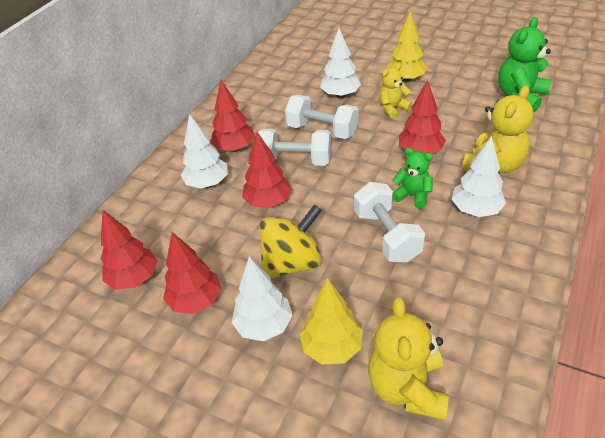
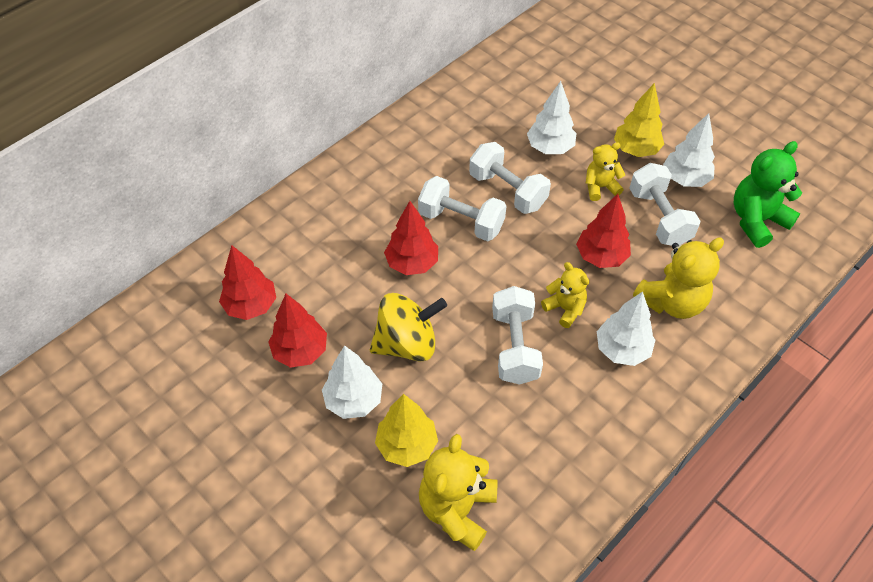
camera: 15 degrees right, 10 degrees up
(207, 183) = (359, 218): white tree -> white tree (685, 179)
(234, 148) = (403, 182): red tree -> none
(412, 195) = (565, 309): green teddy bear -> yellow teddy bear
(448, 114) = (659, 217): none -> white dumbbell

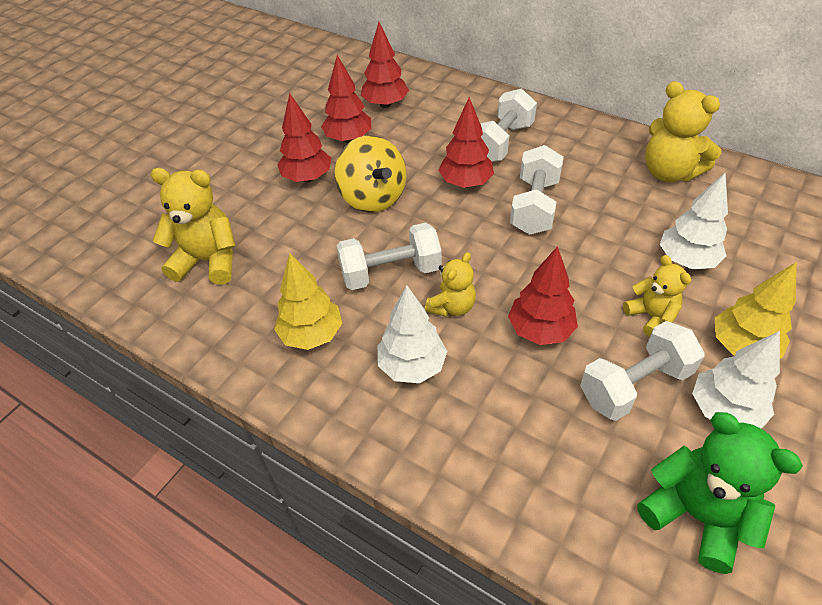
camera: 80 degrees right, 5 degrees down
(353, 400) = (307, 178): white tree -> red tree
(407, 445) = (268, 217): yellow tree -> yellow tree (311, 335)
(507, 191) = (596, 234): white dumbbell -> white dumbbell (501, 143)
(672, 302) = (499, 412): yellow teddy bear -> yellow teddy bear (669, 172)

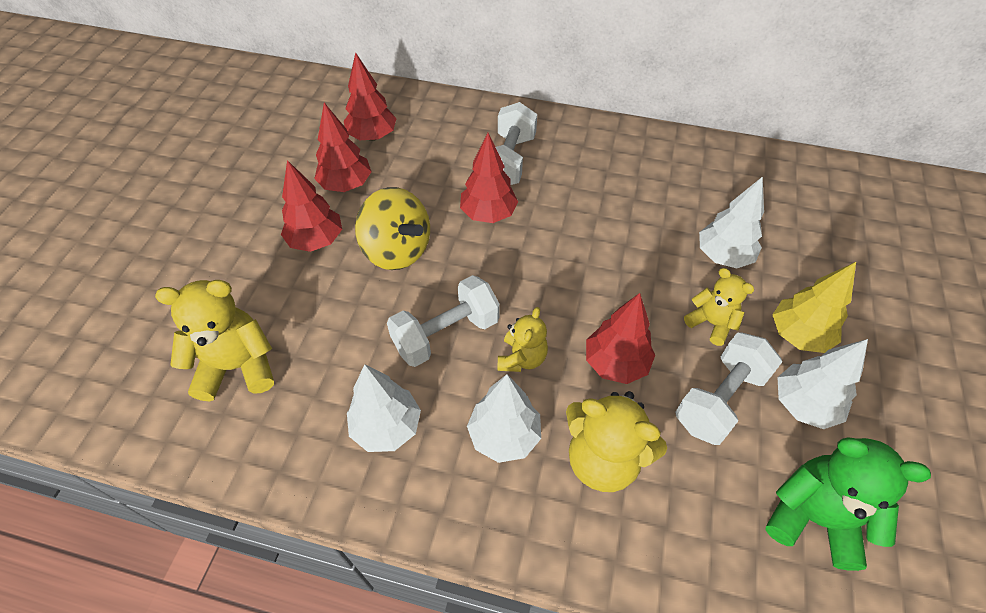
camera: 20 degrees left, 5 degrees up
(311, 335) = (386, 427): yellow tree -> white tree
(534, 206) = (565, 227): white dumbbell -> none
(669, 172) = (678, 165): yellow teddy bear -> yellow teddy bear (603, 459)

